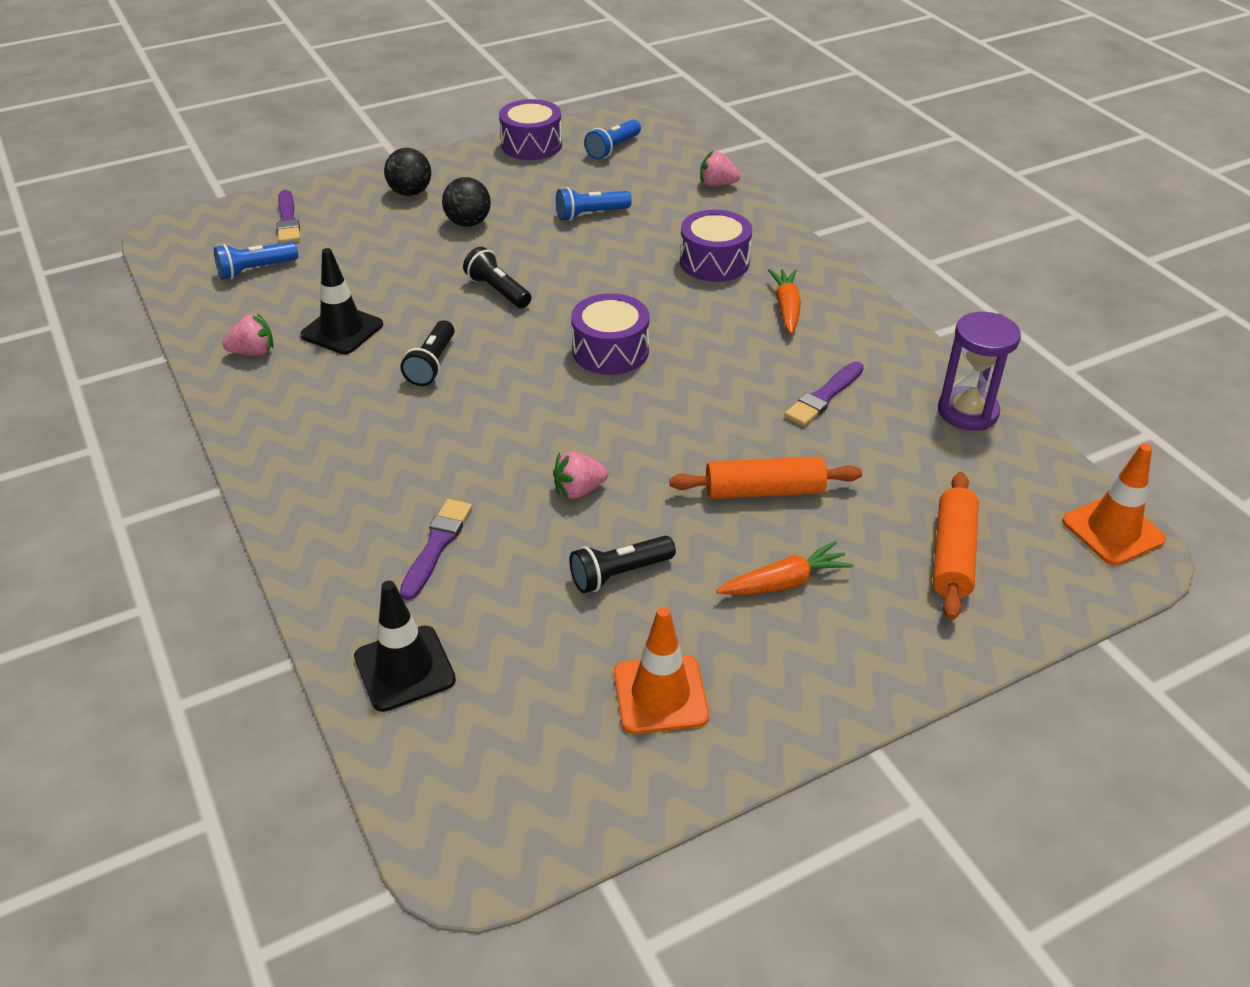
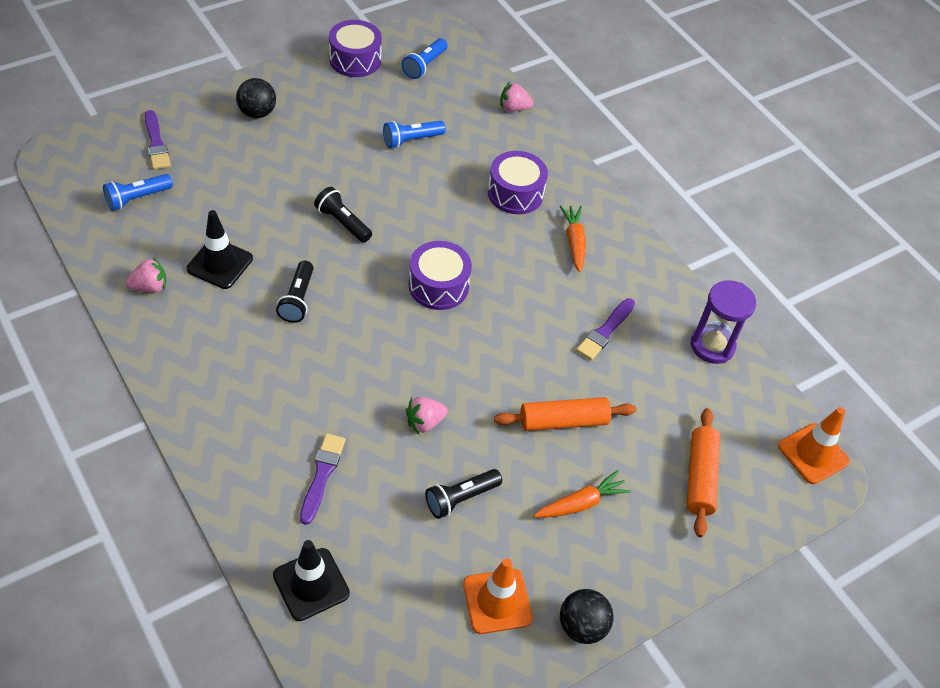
camera: 10 degrees left, 10 degrees up
(468, 223) = (310, 148): black ball -> black ball (582, 626)

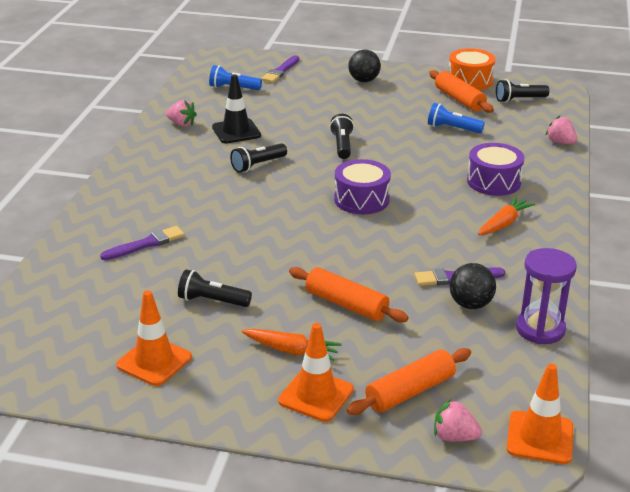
camera: 50 degrees right, 20 degrees down
(311, 584) = (61, 285): black traffic cone -> none
(355, 60) = (470, 81): purple drum -> orange drum
(374, 94) = (459, 99): none -> orange rolling pin
(424, 65) = (519, 99): blue flashlight -> black flashlight
(425, 422) = (247, 255): pink strawberry -> pink strawberry (454, 437)
(582, 626) = (189, 410): black ball -> black ball (470, 304)
(647, 534) = (316, 395): none -> orange traffic cone

